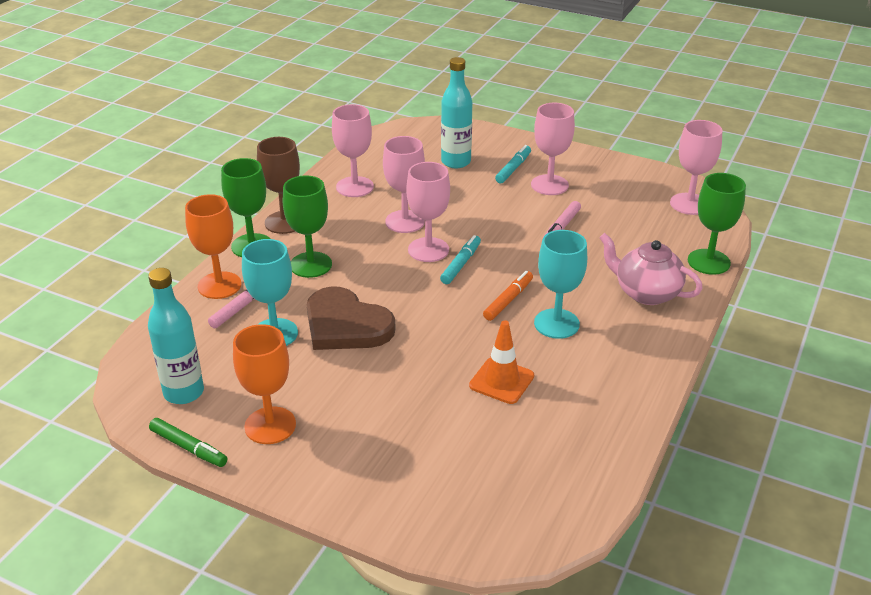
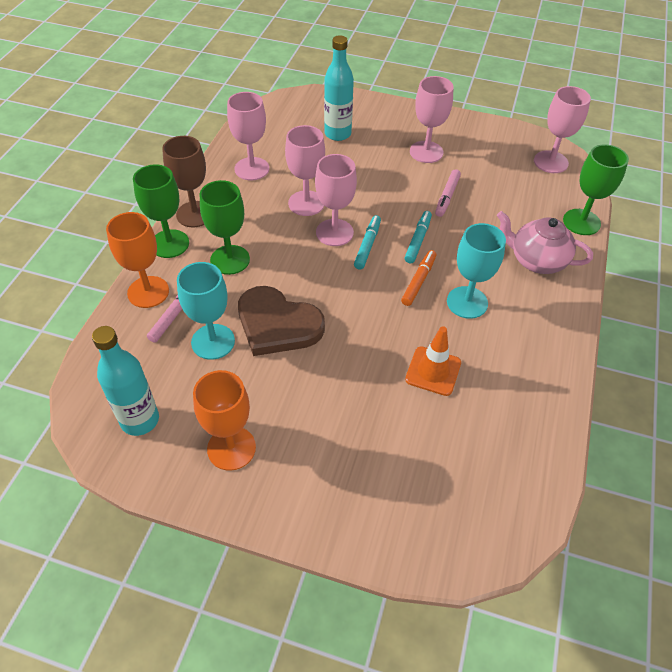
camera: 10 degrees left, 15 degrees up
(188, 447) = (158, 484): green marker -> none
(513, 169) = (390, 137): turquoise marker -> turquoise marker (417, 240)

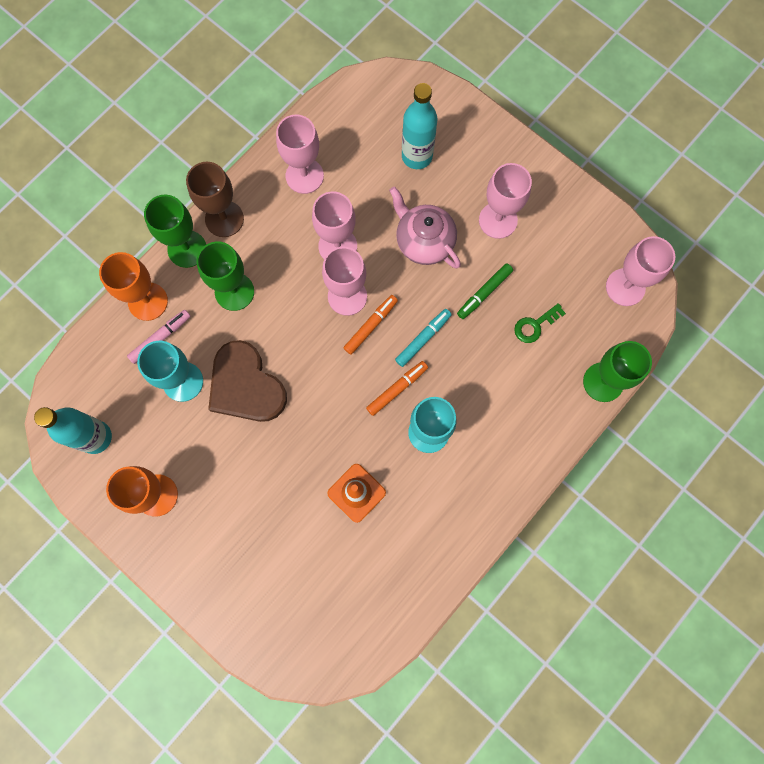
camera: 25 degrees right, 25 degrees up
(367, 246) = (370, 326): turquoise marker -> orange marker
(447, 196) = (484, 293): pink marker -> green marker
(501, 204) = (535, 325): none -> green key
(536, 260) = (525, 411): pink teapot -> pink teapot (424, 241)

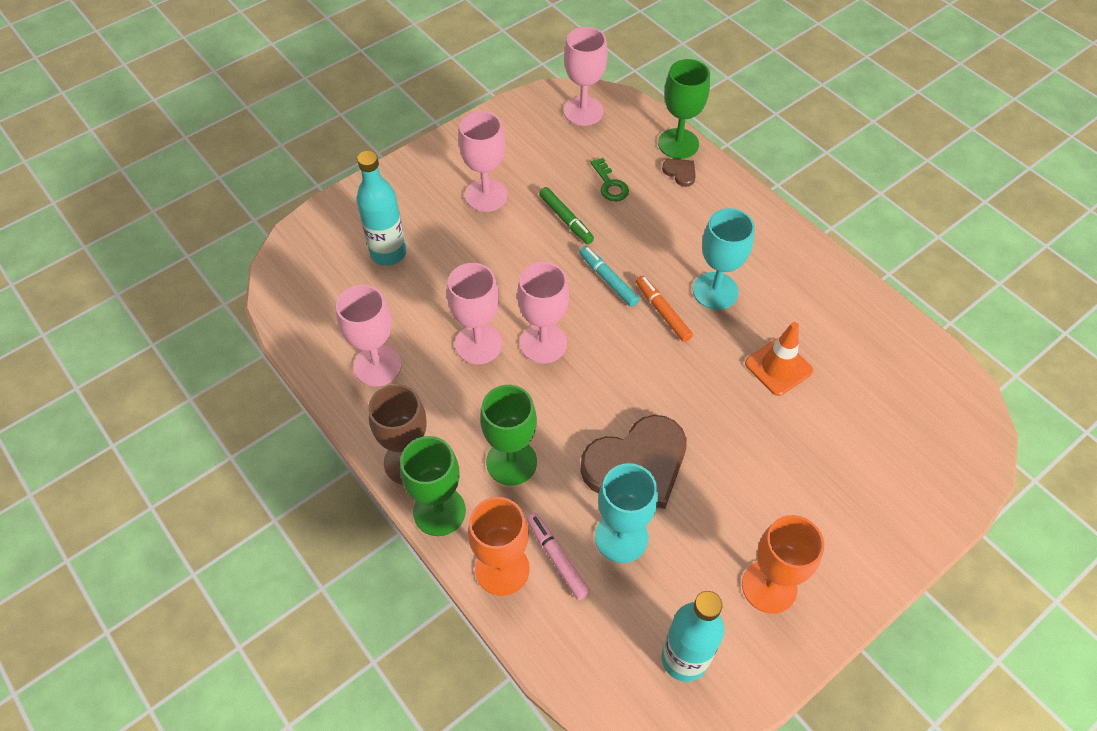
camera: 80 degrees left, 20 degrees down
(370, 326) = (584, 326): orange marker -> none
(424, 241) = (494, 262): pink teapot -> none
(565, 388) = (680, 172): none -> brown heart

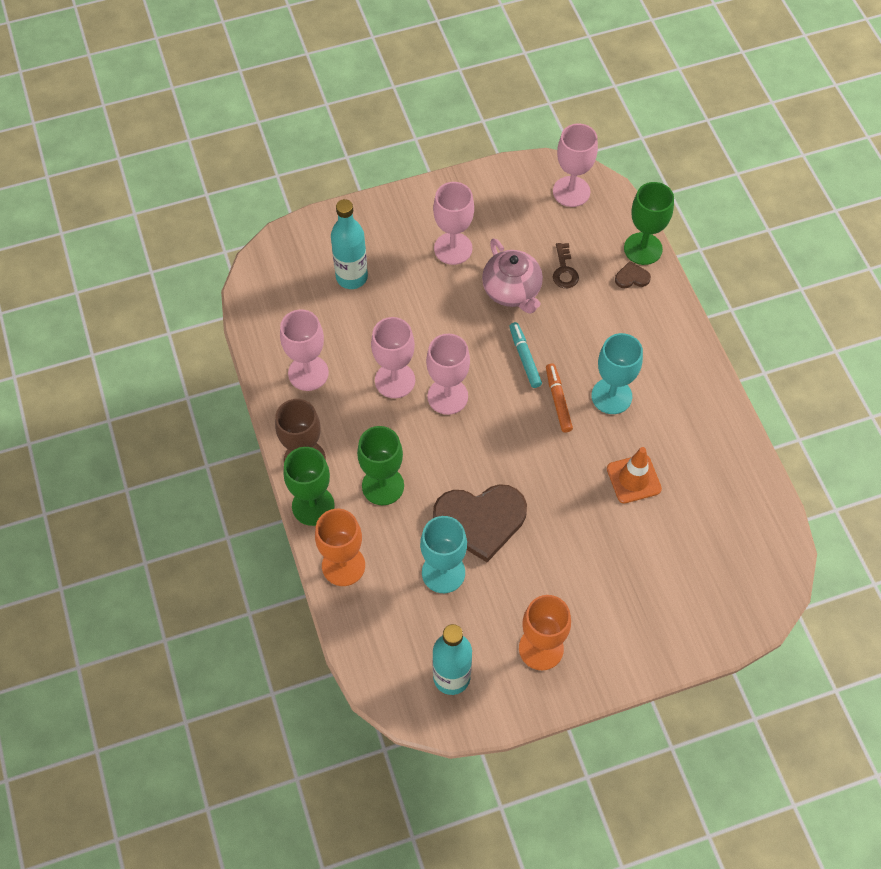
camera: 20 degrees right, 5 degrees up
(557, 559) = (387, 572): pink marker -> none
(566, 219) = (512, 291): green marker -> pink teapot
(610, 185) = (564, 270): green key -> brown key
(680, 172) = (632, 277): brown heart -> brown heart turned 75 degrees counterclockwise

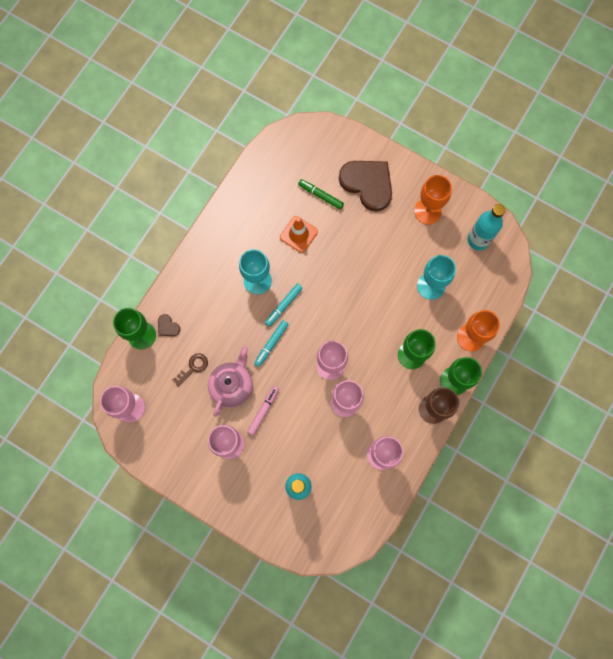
camera: 130 degrees left, 15 degrees up
(458, 300) = (263, 411): none -> pink marker
(480, 520) = (387, 290): brown heart -> brown heart (367, 184)
(558, 401) = (284, 305): orange marker -> turquoise marker
(665, 540) = (321, 196): none -> green marker

